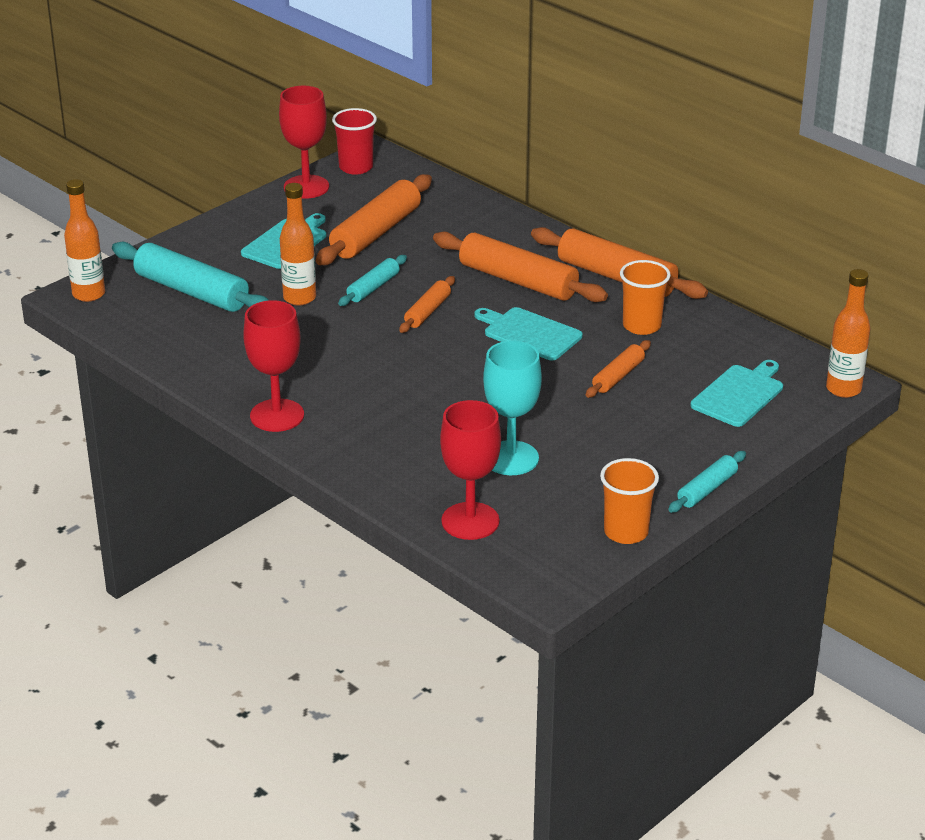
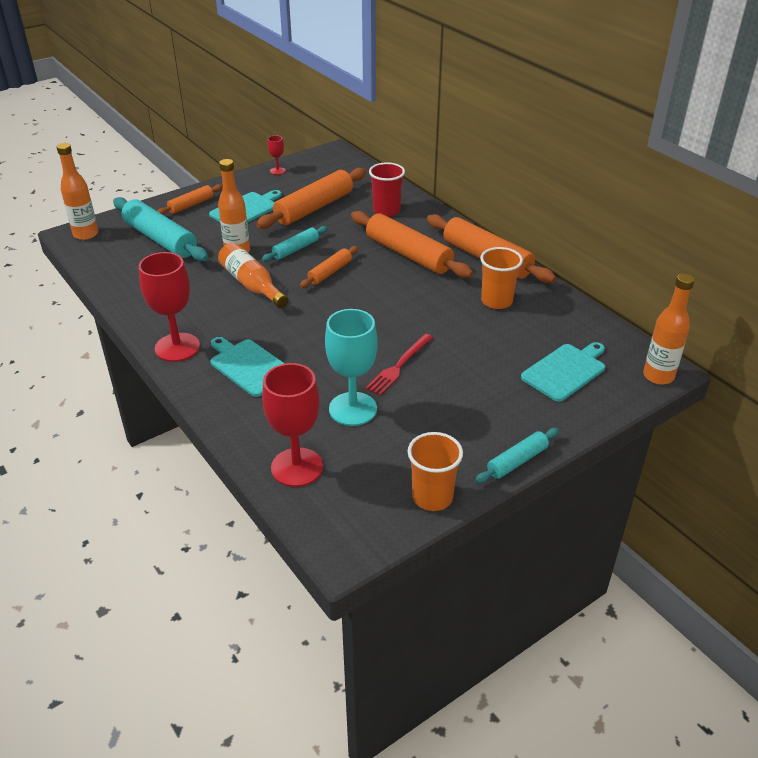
camera: 10 degrees right, 5 degrees up
(306, 187) = (277, 171): red goblet -> red goblet, size x0.46
(336, 336) = (252, 285): none -> orange bottle
(356, 167) = (318, 160): red cup -> red cup (386, 210)
(529, 333) = (404, 298): turquoise cutting board -> turquoise cutting board (249, 366)
(548, 408) = (399, 366): none -> red fork
(618, 376) = (465, 343): orange rolling pin -> orange rolling pin (191, 205)

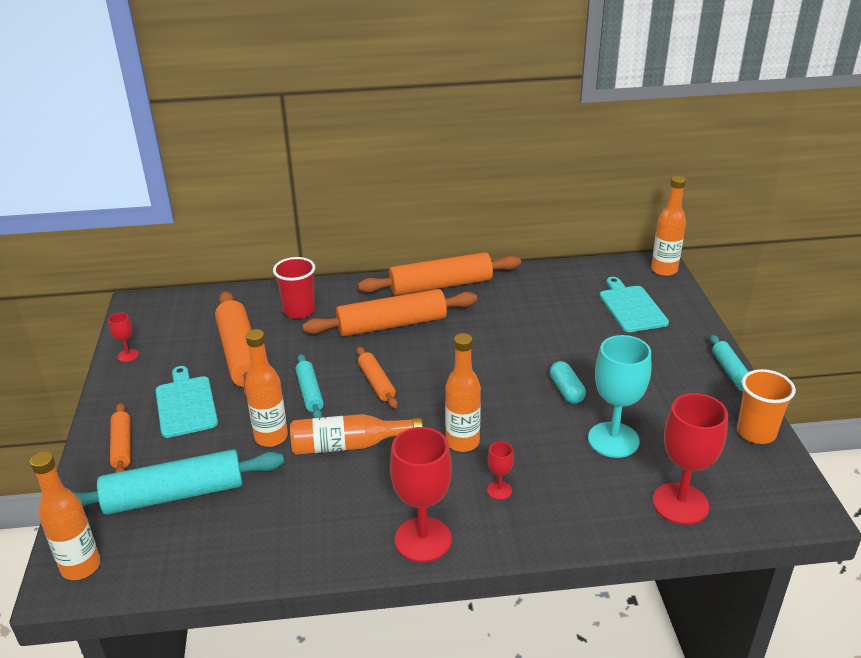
camera: 60 degrees left, 5 degrees down
(249, 366) = (499, 490): turquoise cutting board -> red goblet
(291, 332) = (462, 442): none -> orange bottle
(399, 366) = (566, 390): red fork -> turquoise capsule
(496, 301) = (510, 304): orange cup -> none

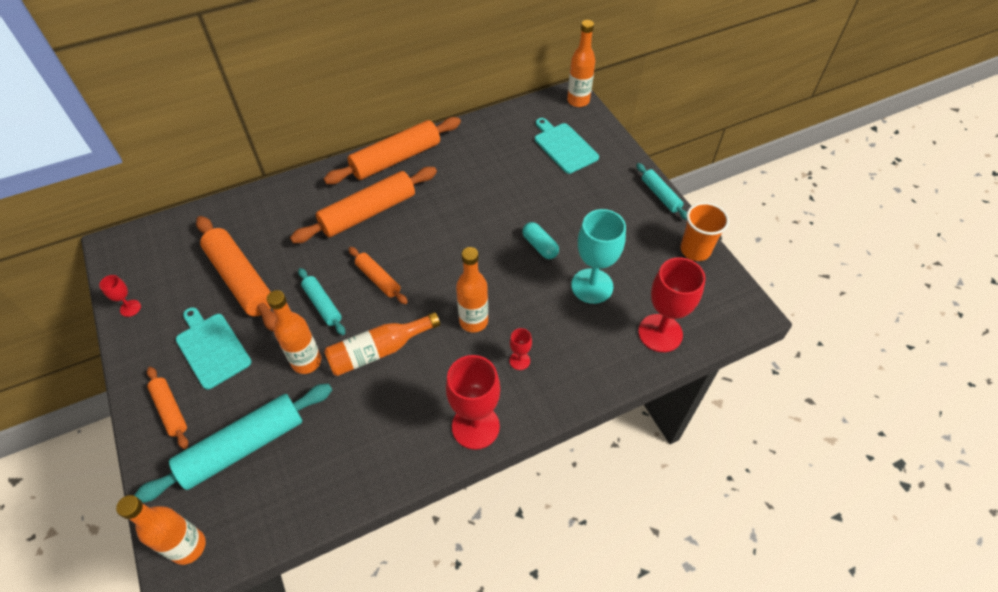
camera: 20 degrees left, 20 degrees up
(299, 311) = (277, 217): red cup -> none

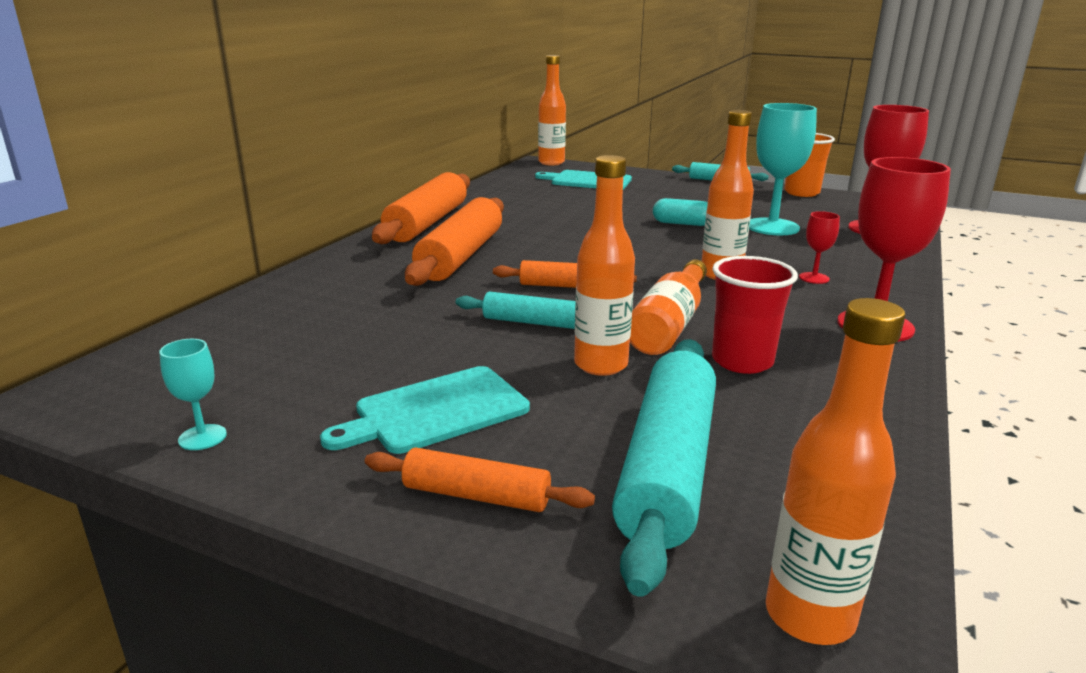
camera: 40 degrees left, 30 degrees down
(130, 308) = (202, 437): red goblet -> turquoise goblet
(212, 348) = (435, 411): turquoise cutting board -> turquoise cutting board turned 45 degrees counterclockwise
(241, 279) = (372, 345): orange rolling pin -> none
(367, 405) = (742, 361): none -> red cup

